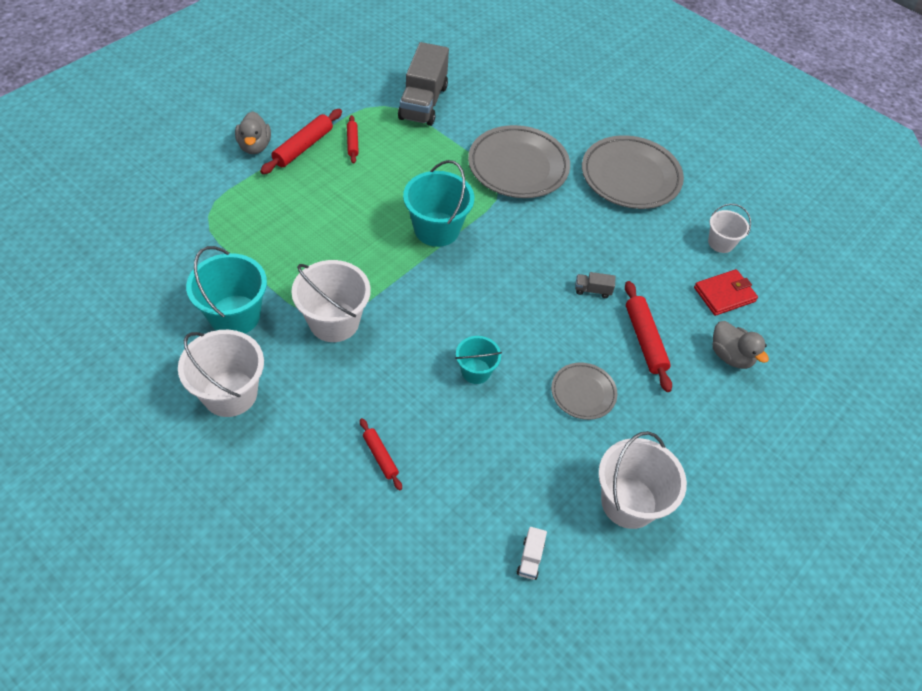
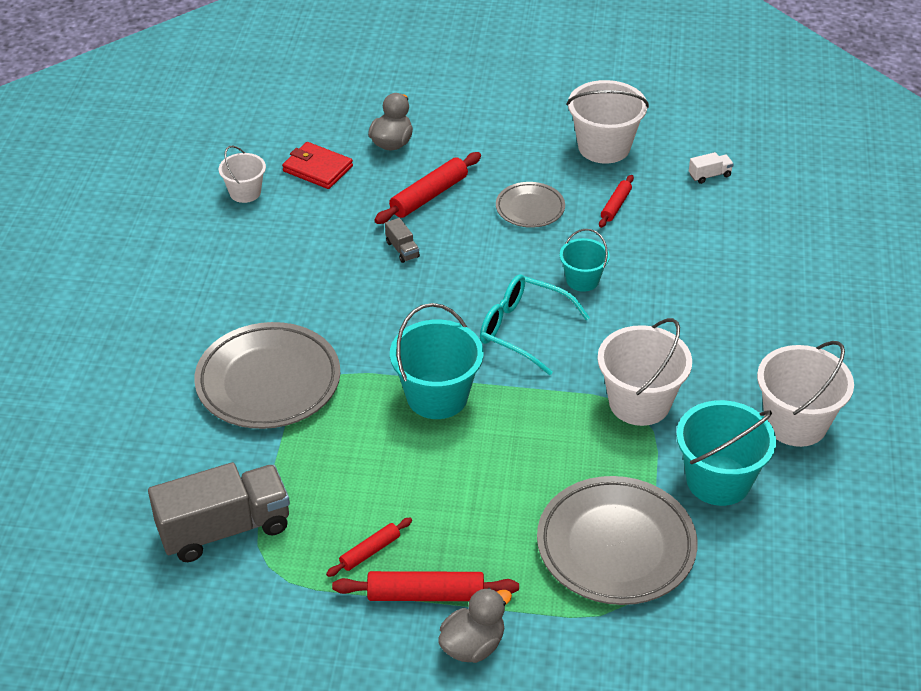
camera: 120 degrees left, 10 degrees down
(380, 456) = (731, 293): red rolling pin -> red rolling pin (616, 205)
(456, 305) = (522, 330): none -> turquoise glasses
(630, 177) = (199, 288): grey plate -> grey plate (616, 546)

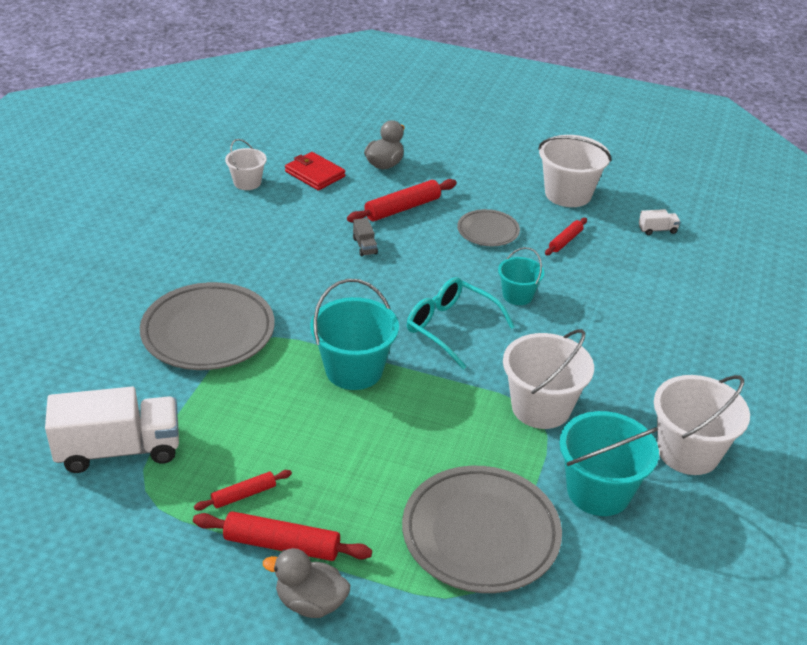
camera: 10 degrees right, 5 degrees down
(224, 529) = (119, 450): grey truck -> white truck
(473, 645) = (310, 602): grey duck -> grey duck turned 135 degrees counterclockwise

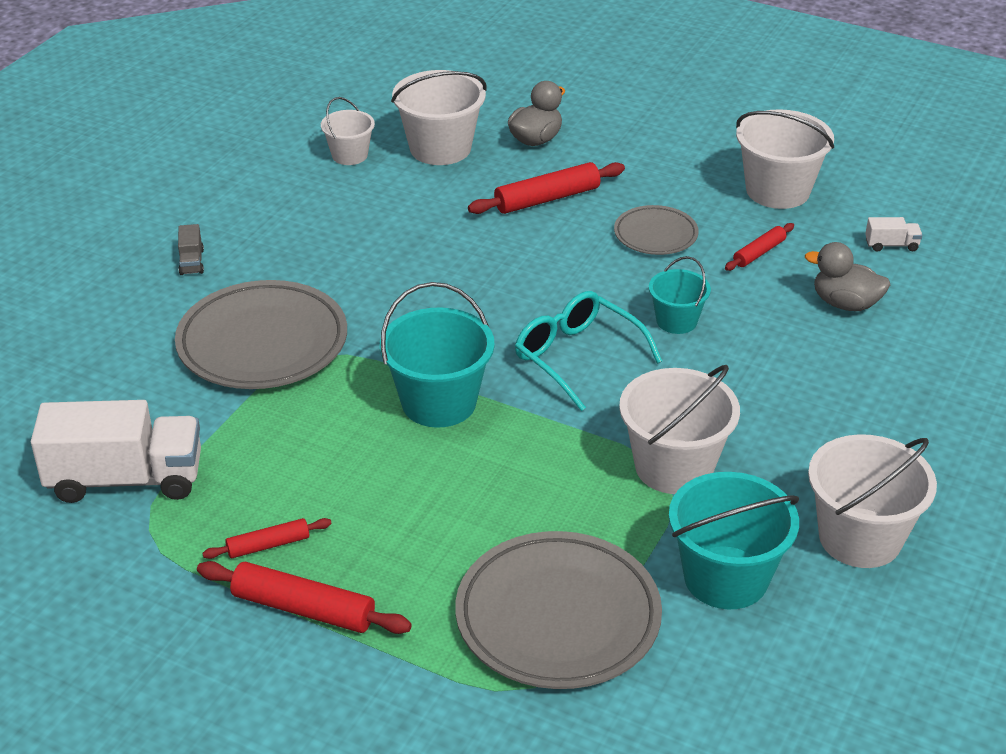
camera: 10 degrees right, 0 degrees up
(310, 602) = (325, 680): grey duck -> grey duck (845, 304)
(315, 174) = (440, 148): red wallet -> white bucket
(364, 246) = (486, 245): grey truck -> grey truck (191, 262)

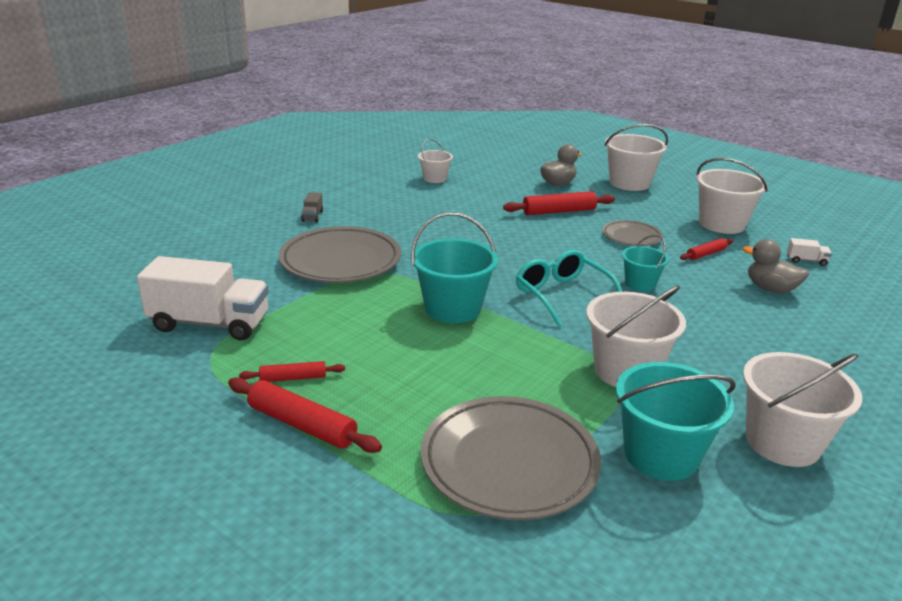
camera: 10 degrees right, 10 degrees down
(440, 148) = (494, 181): white bucket -> white bucket (629, 183)

